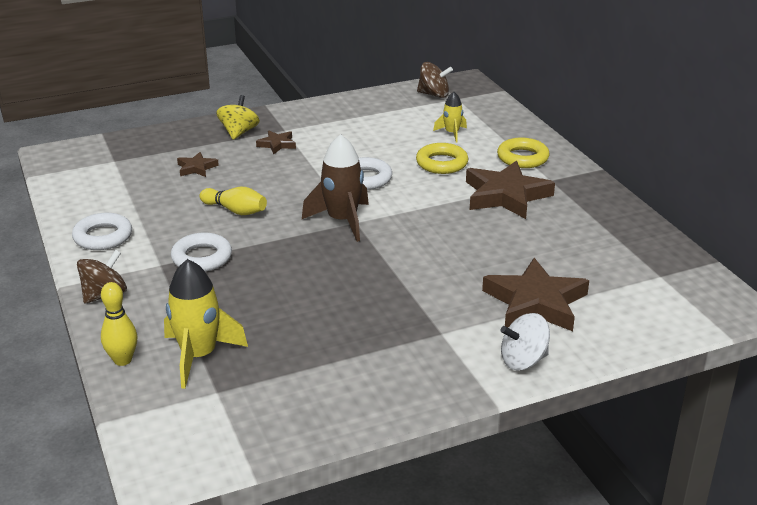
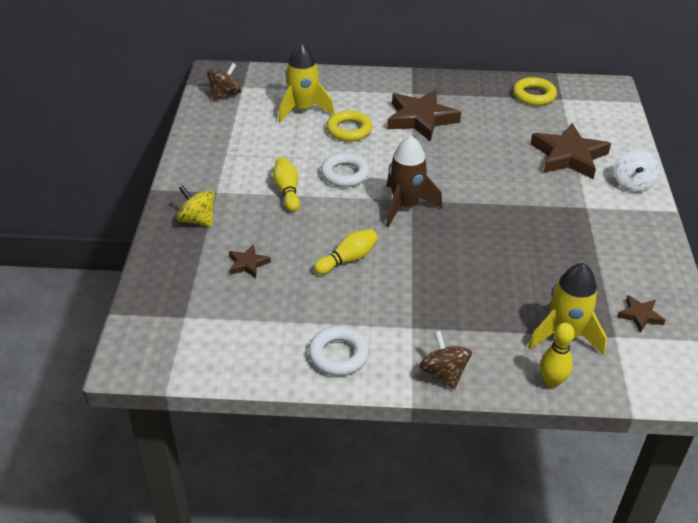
camera: 65 degrees left, 10 degrees up
(202, 258) = (416, 299): white ring -> none
(277, 144) = (242, 204): brown star -> brown star (640, 316)
(313, 159) = (287, 191): none -> yellow bowling pin
(452, 133) = (303, 109): yellow rocket -> yellow rocket, size x1.82
(522, 158) = (370, 92): yellow ring -> yellow ring (534, 95)

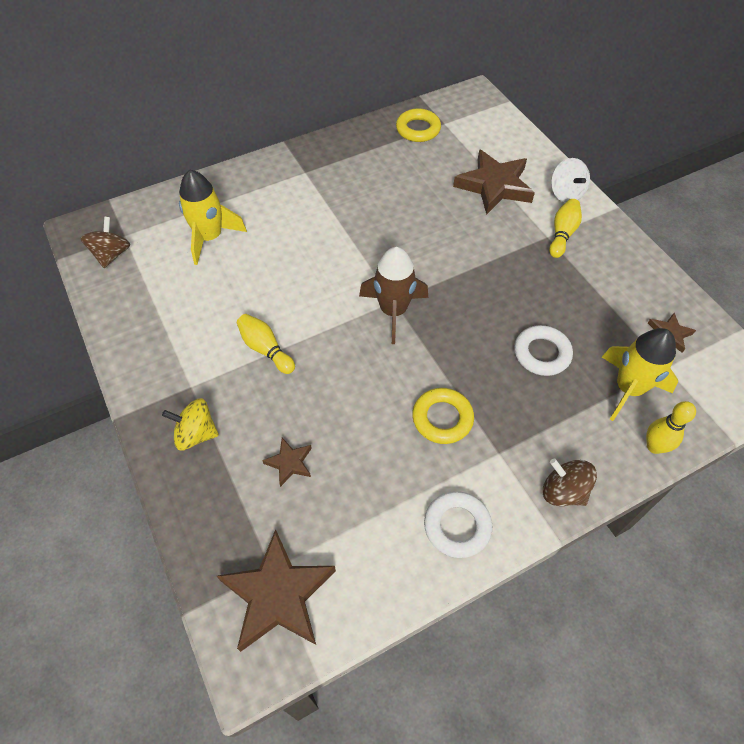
camera: 30 degrees left, 15 degrees up
(345, 174) = (309, 300): white ring -> white ring (541, 353)
(348, 259) = (384, 404): yellow bowling pin -> yellow bowling pin (562, 234)
(349, 130) = (275, 243): yellow ring -> yellow ring (442, 418)
(421, 119) = (335, 200): brown star -> brown star (278, 595)

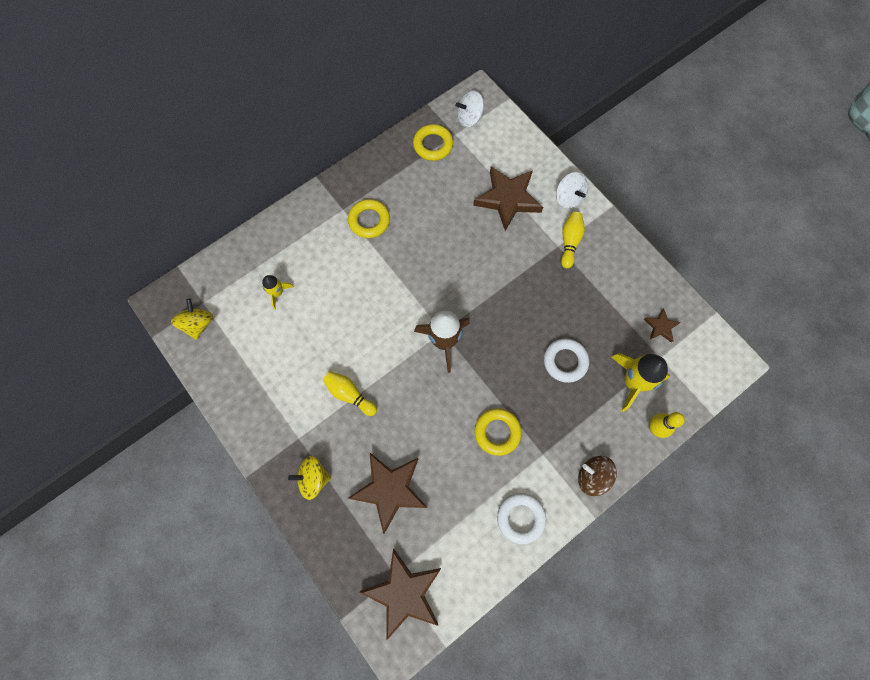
camera: 10 degrees left, 15 degrees up
(111, 254) = (198, 324): brown spinning top -> yellow spinning top
(210, 237) = (277, 293): yellow rocket -> yellow rocket, size x0.55
(289, 463) = (390, 490): brown star -> brown star, size x2.08
(332, 186) = (369, 221): none -> yellow ring
(463, 112) = (469, 118): none -> white spinning top

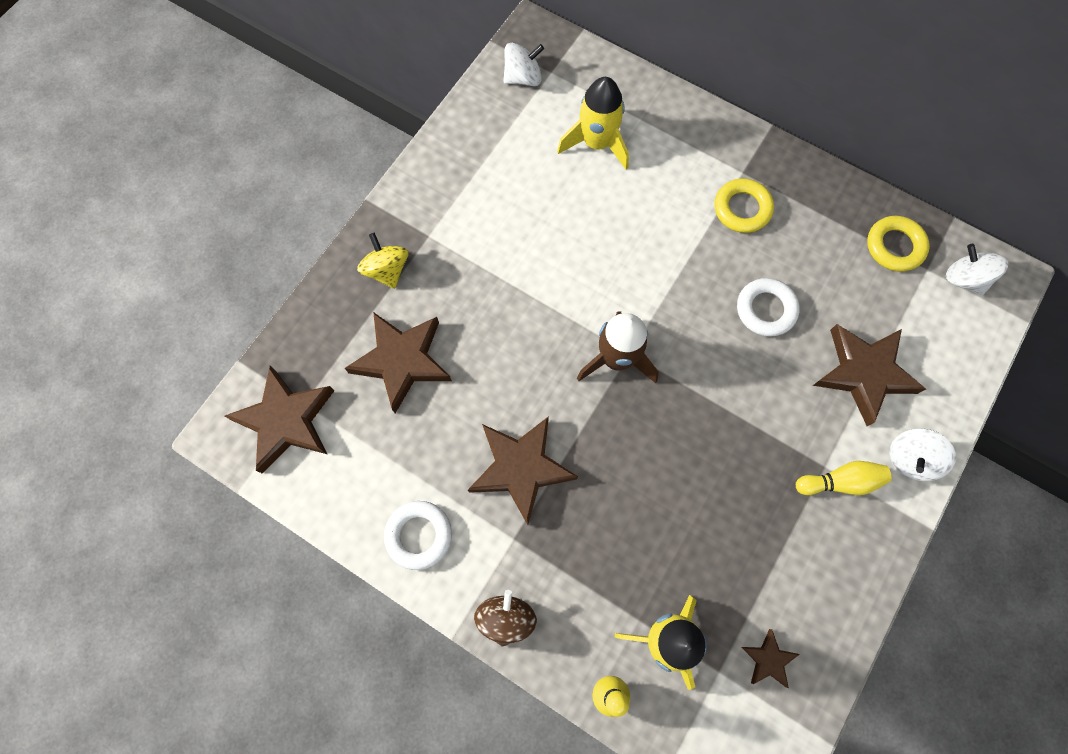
camera: 70 degrees right, 0 degrees up
(198, 324) = (523, 78): yellow spinning top -> white spinning top
(277, 293) = (597, 143): yellow rocket -> yellow rocket, size x1.82
(349, 394) = (502, 271): yellow bowling pin -> none
(497, 432) = (521, 468): yellow ring -> brown star
(565, 361) = (655, 530): white ring -> white ring (765, 309)

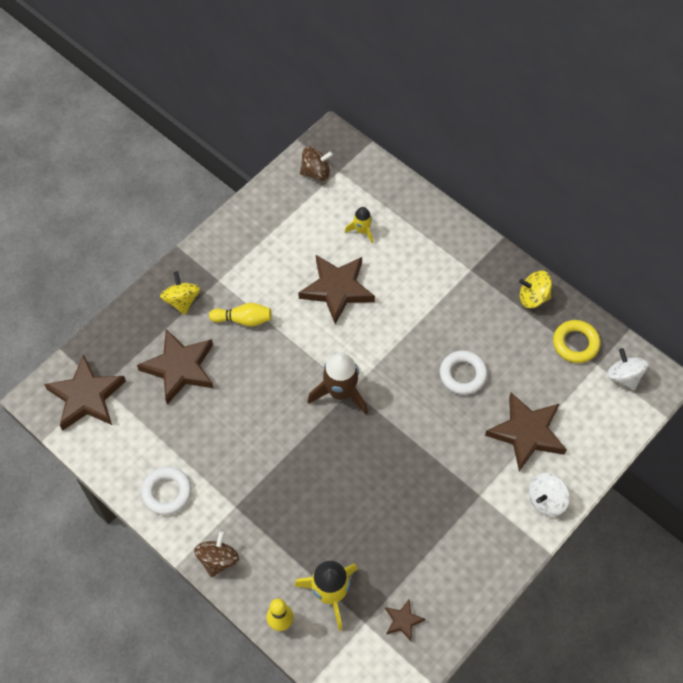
camera: 10 degrees right, 10 degrees down
(521, 468) = (251, 458): brown star -> brown star (337, 289)
(523, 78) = (316, 172): white spinning top -> brown spinning top
(597, 143) = (362, 230): yellow rocket -> yellow rocket, size x0.55
(742, 209) = (463, 297): yellow ring -> none
(828, 195) = (533, 297): none -> yellow spinning top
(840, 482) = (488, 507): yellow bowling pin -> yellow bowling pin (243, 319)

